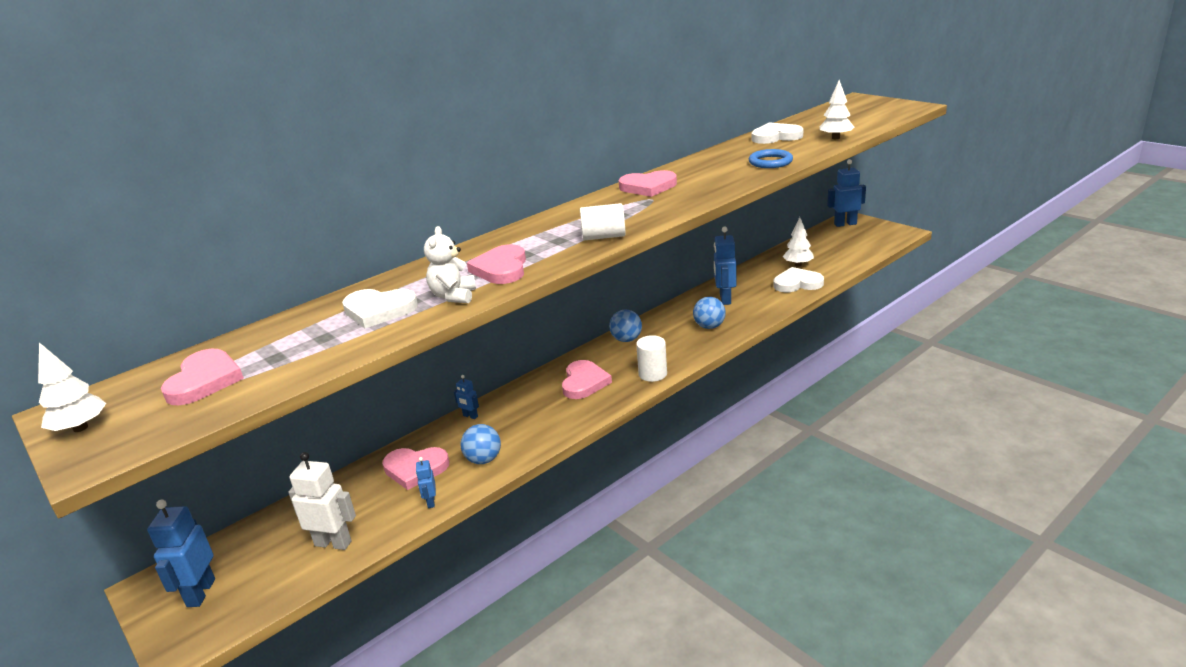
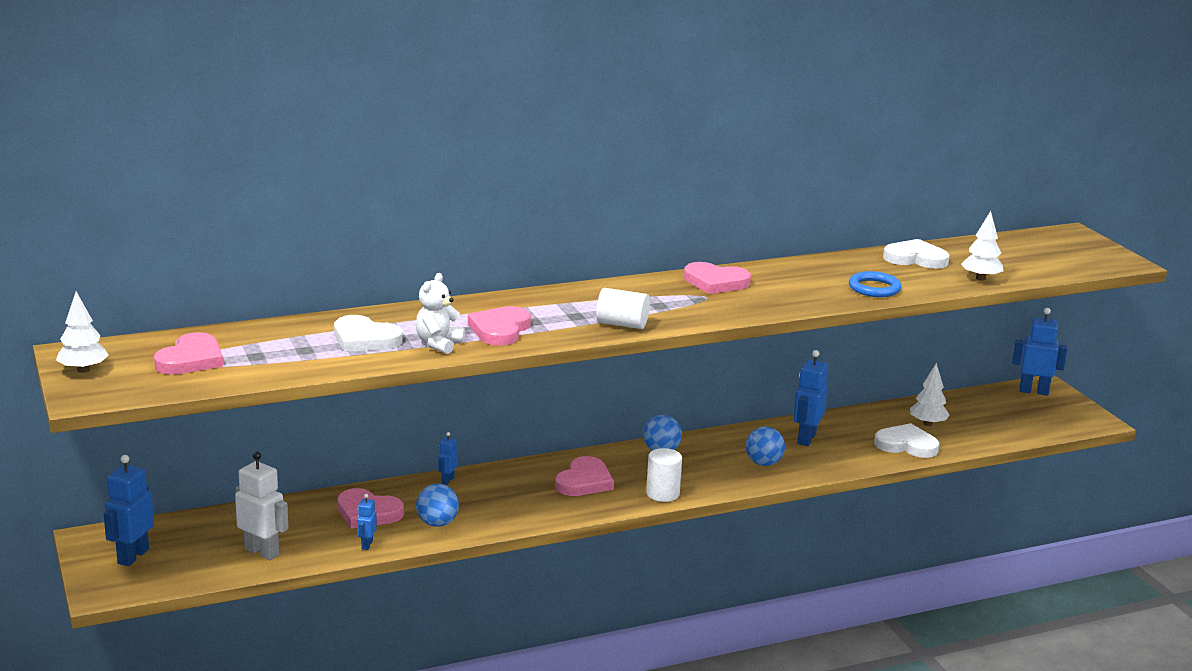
camera: 15 degrees right, 5 degrees down
(470, 416) = (447, 480): blue robot -> blue robot turned 60 degrees clockwise

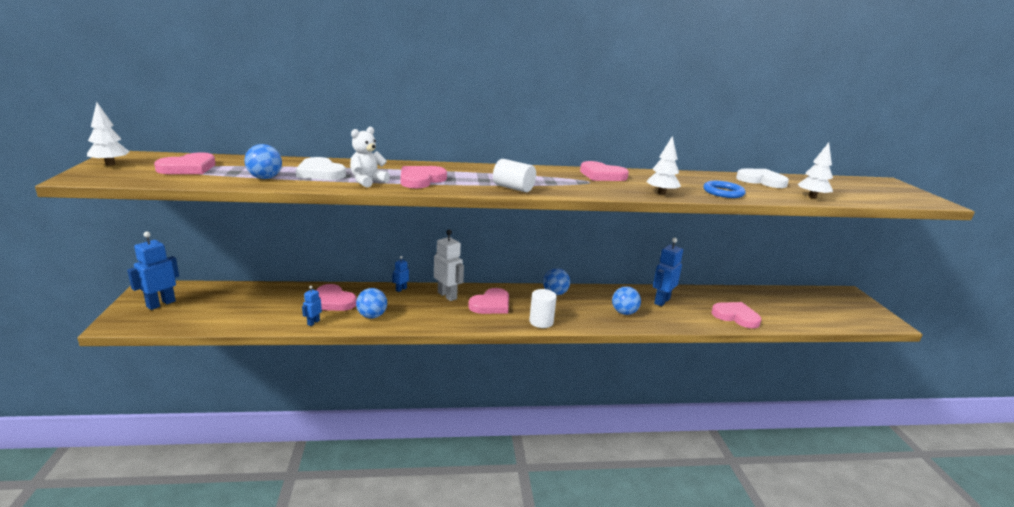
camera: 15 degrees right, 0 degrees up
(262, 552) = (242, 315): white robot -> white robot (447, 295)
(308, 360) = (265, 178): none -> blue ball
(906, 445) = (736, 316): white heart -> pink heart
(928, 424) = (755, 305): white tree -> white tree (661, 193)
(1033, 391) = (839, 295): blue robot -> none

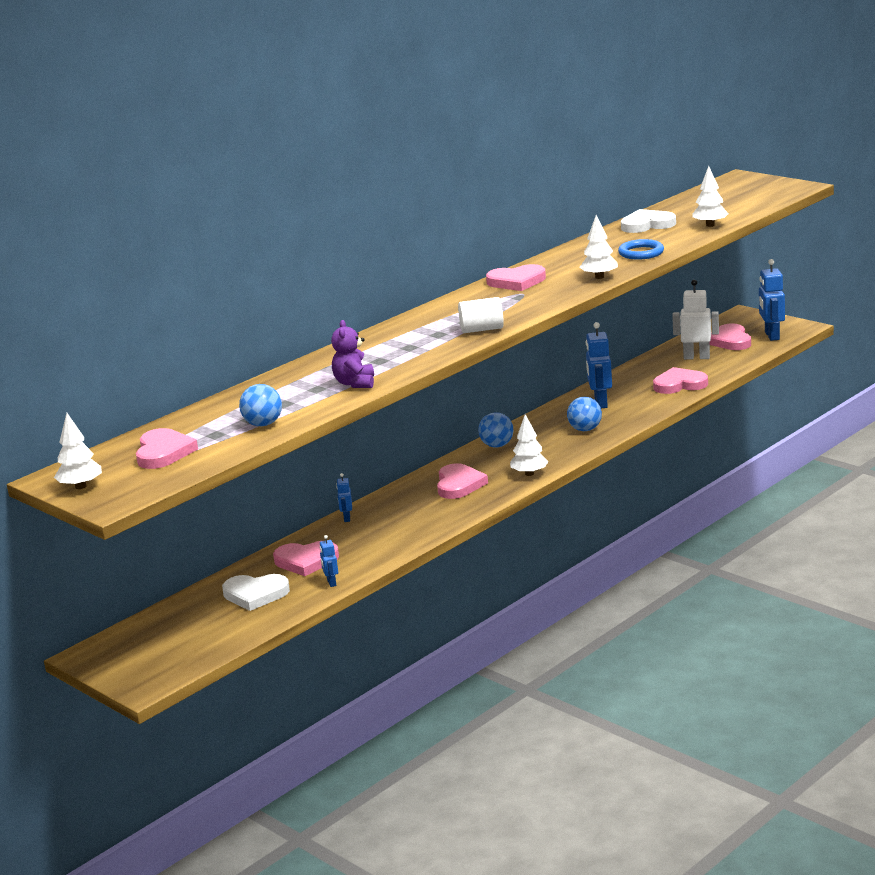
camera: 35 degrees left, 0 degrees up
(161, 304) = (140, 655): blue robot -> blue robot (771, 336)
(320, 173) = (289, 397): white heart -> white heart (255, 594)
(367, 181) = (355, 383): white teddy bear -> purple teddy bear
(372, 316) = (372, 550): blue ball -> none
(421, 180) = (391, 360): pink heart -> pink heart (730, 341)
(447, 295) = (403, 499): white robot -> white robot (696, 357)
(541, 322) = (529, 474): white cylinder -> white tree

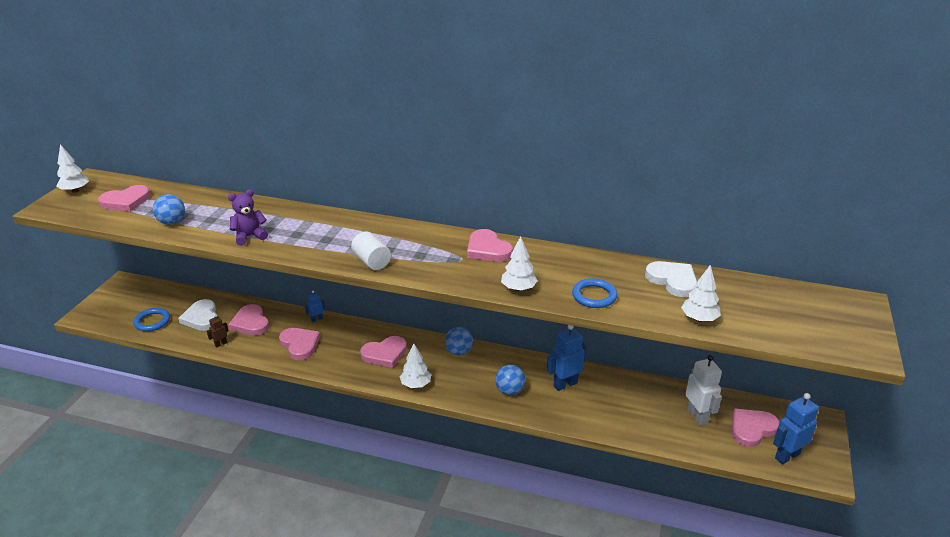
camera: 60 degrees right, 10 degrees up
(223, 631) = (152, 321): none -> blue ring
(331, 583) = (221, 344): blue robot -> brown robot
(679, 384) = (631, 422): pink heart -> pink heart (300, 345)

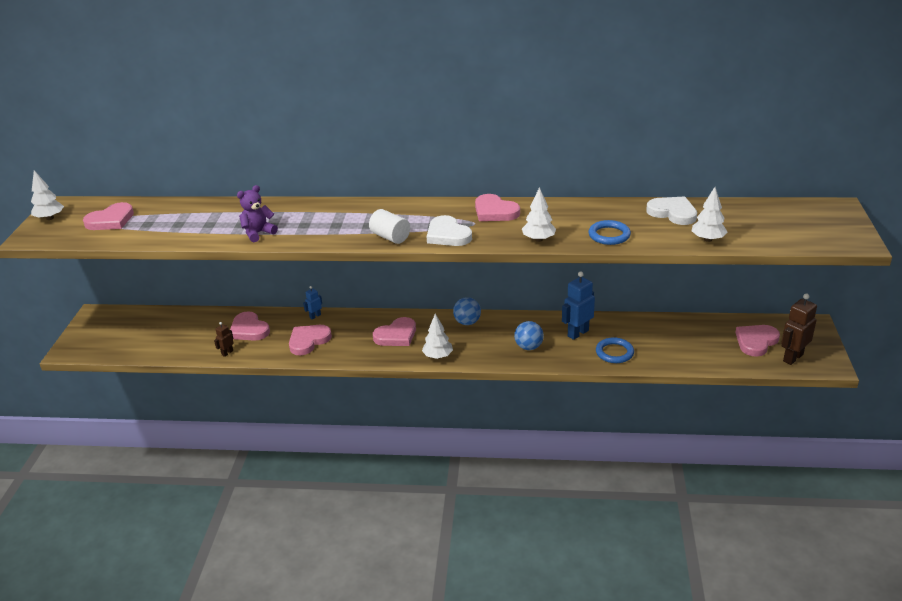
camera: 10 degrees left, 0 degrees up
(152, 321) = (145, 344): blue ring -> blue ring (614, 353)
(172, 222) = (171, 232): blue ball -> none
(201, 318) = (195, 333): white heart -> white heart (447, 235)
(300, 345) = (308, 341): pink heart -> pink heart turned 90 degrees counterclockwise
(697, 416) = (706, 339): white robot -> none
(787, 456) = (792, 357): blue robot -> brown robot

